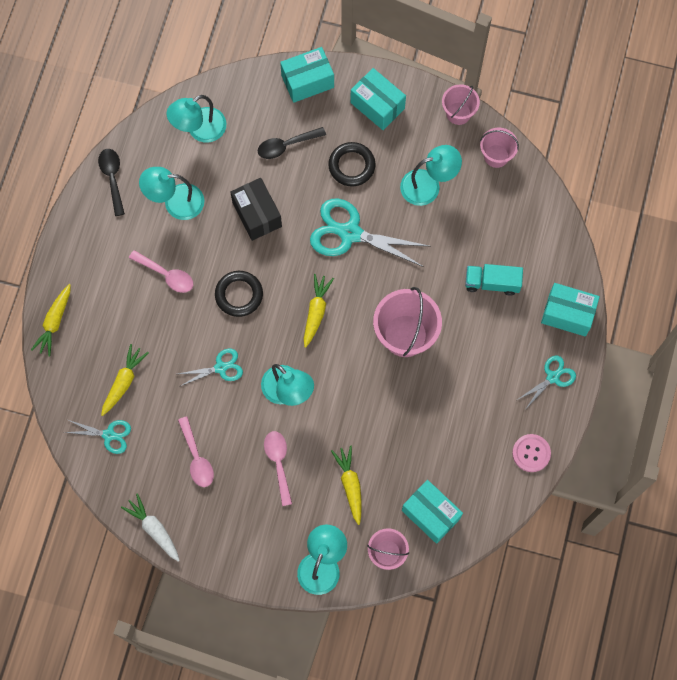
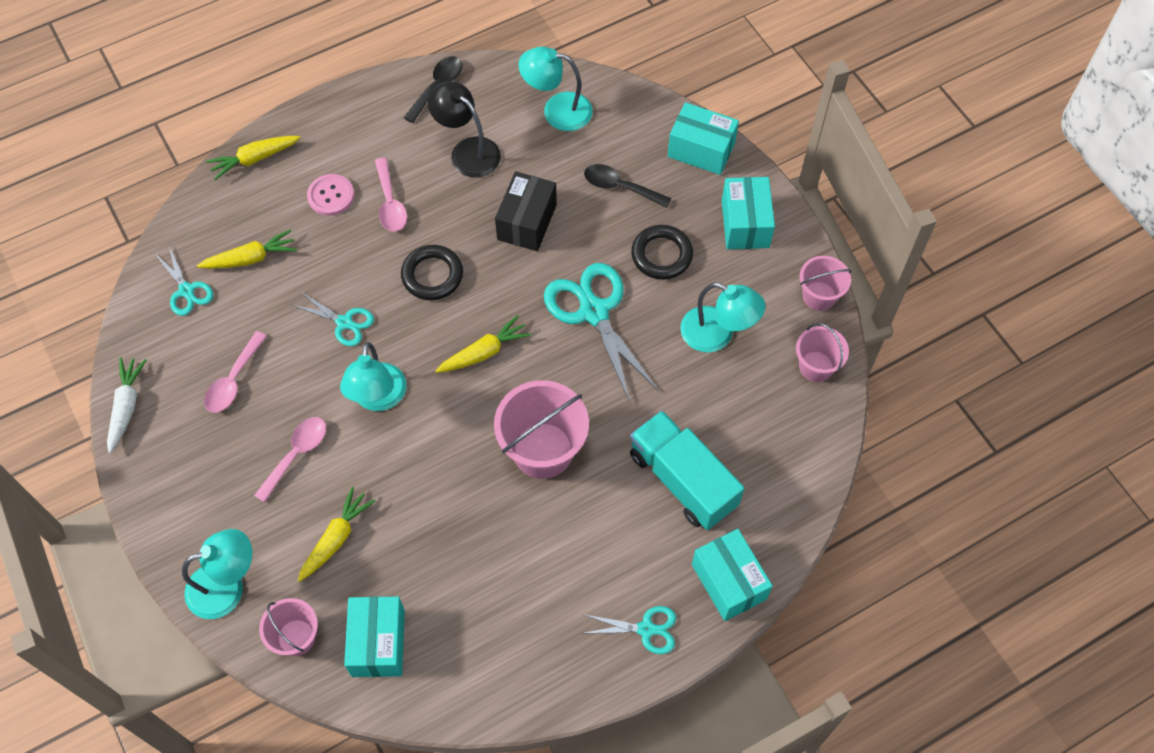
camera: 45 degrees right, 10 degrees down
(175, 202) = (467, 151): turquoise lamp -> black lamp
(492, 283) = (682, 480): turquoise truck -> turquoise truck, size x1.55
(531, 453) = (542, 683): pink button -> pink button (331, 196)

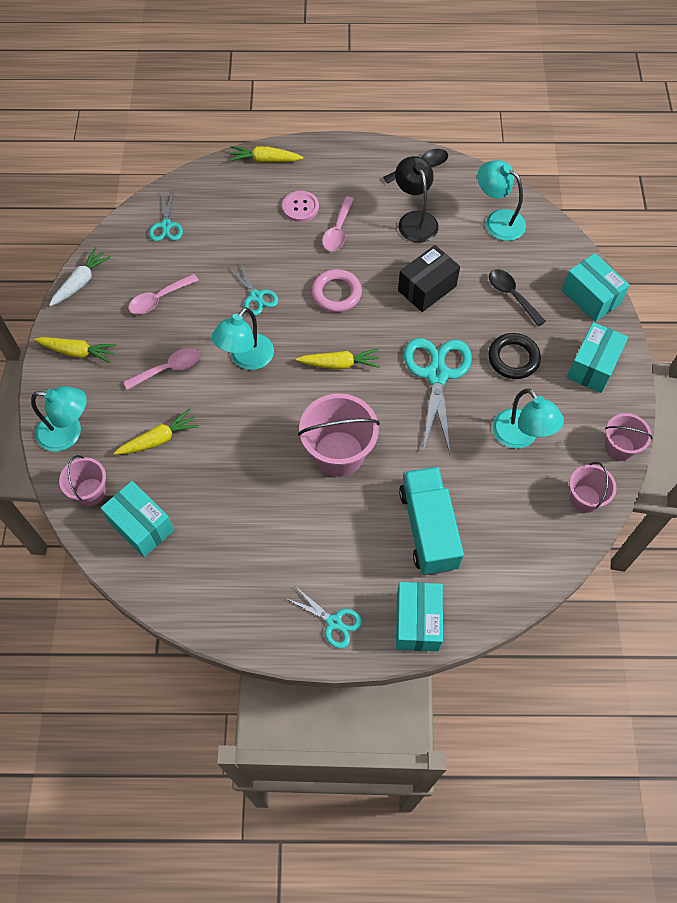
camera: 30 degrees right, 0 degrees up
(251, 258) = (221, 224): yellow carrot -> yellow carrot (78, 352)
(378, 643) = (141, 526): turquoise box -> turquoise box turned 75 degrees counterclockwise
(432, 275) = (336, 293): black ring -> pink ring

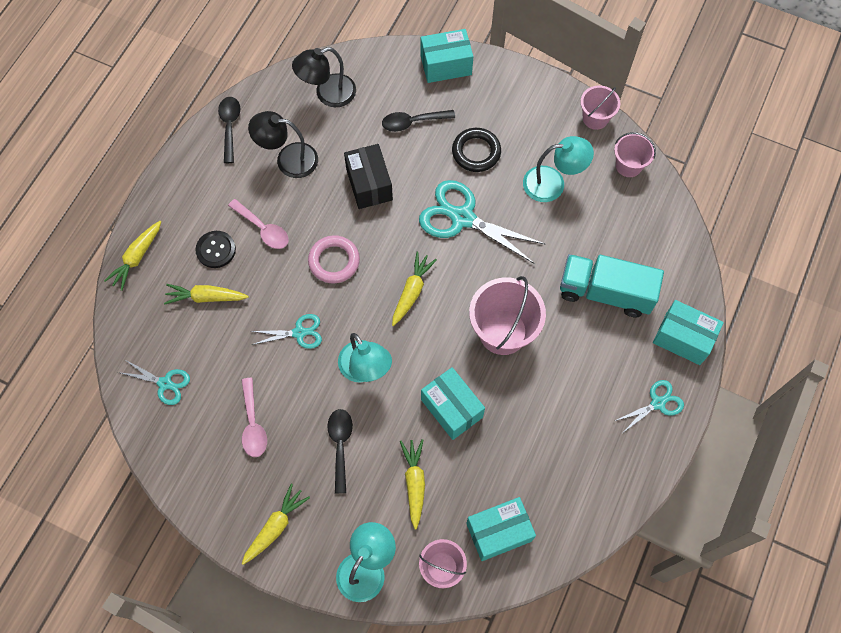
camera: 65 degrees left, 5 degrees up
(81, 282) = (189, 494): white carrot -> none
(168, 369) = (340, 445): pink spoon -> black spoon
(254, 219) = (206, 297): none -> yellow carrot
(300, 207) = (216, 250): pink button -> black button
(498, 220) = (327, 94): turquoise lamp -> black lamp
(592, 366) = (513, 98): turquoise box -> turquoise box (451, 408)

